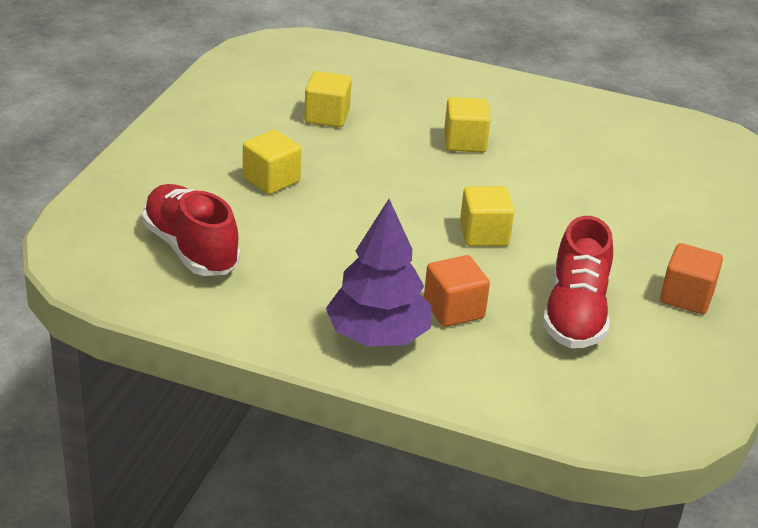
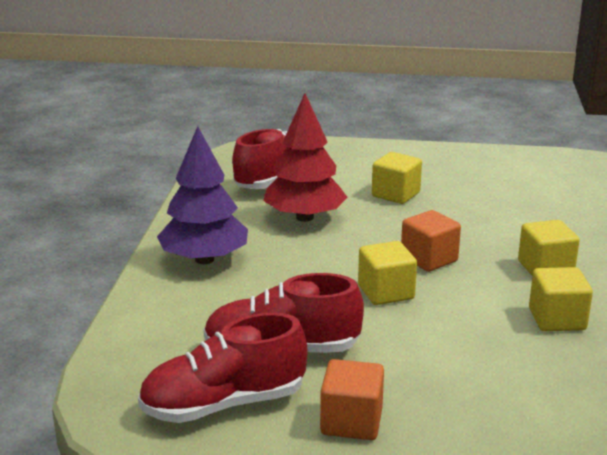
camera: 80 degrees right, 10 degrees down
(301, 250) = (305, 217): none -> red tree
(327, 116) = (519, 202): yellow cube -> yellow cube (557, 319)
(453, 309) = (256, 288): orange cube -> orange cube (429, 259)
(657, 361) = (224, 404): none -> red shoe

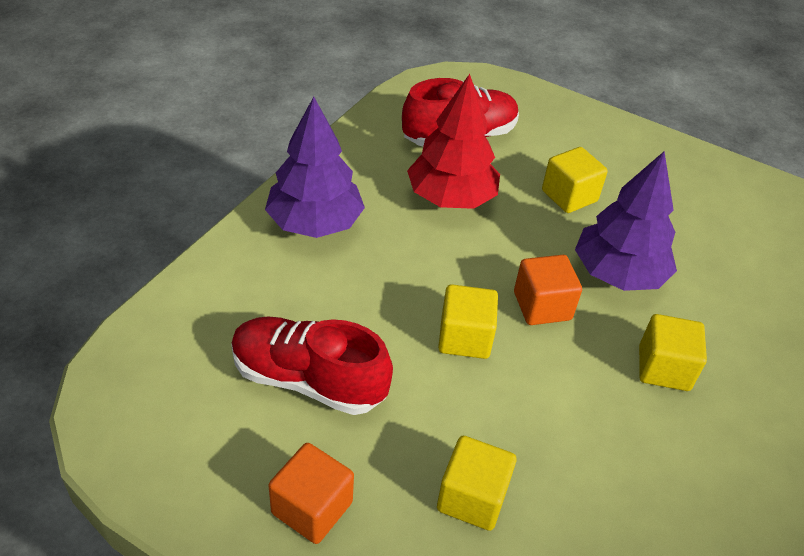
camera: 20 degrees right, 20 degrees up
(224, 404) = (209, 431): red shoe -> none
(469, 227) = (618, 274): none -> purple tree
(557, 319) = (624, 451): yellow cube -> yellow cube (472, 497)

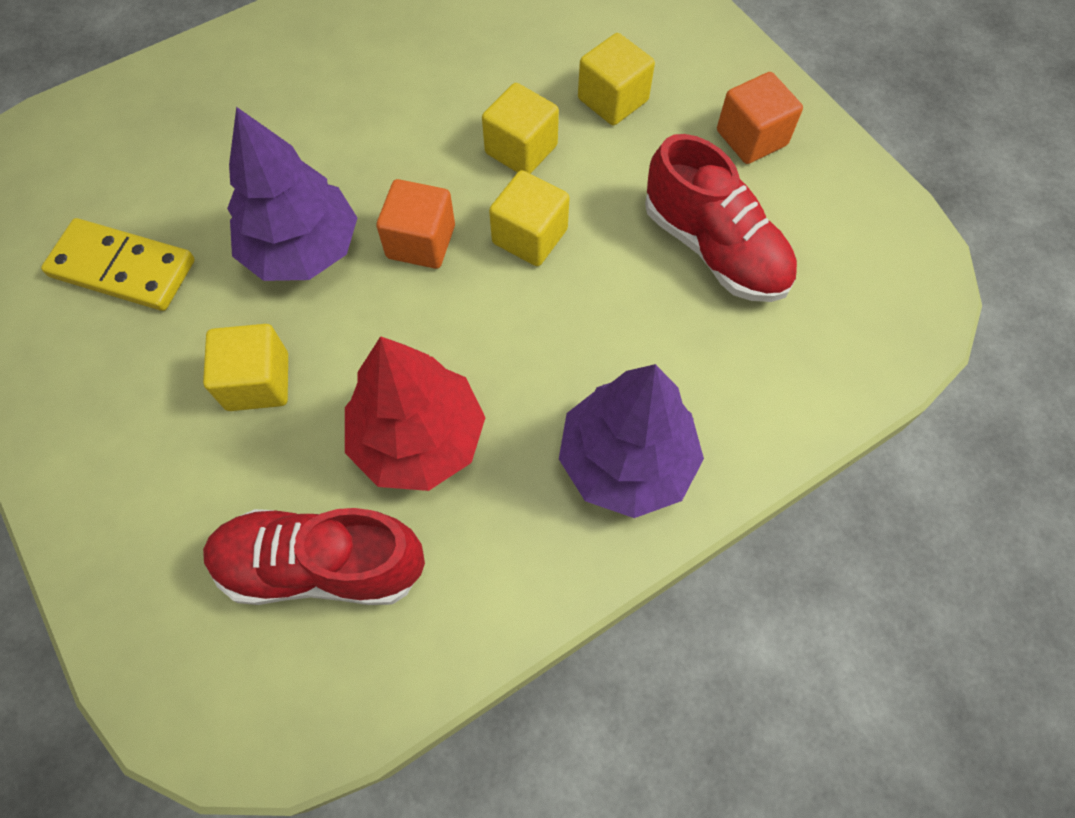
camera: 150 degrees left, 20 degrees up
(663, 368) = (354, 137): yellow cube -> yellow cube (521, 149)
(714, 226) = (123, 268): none -> yellow domino

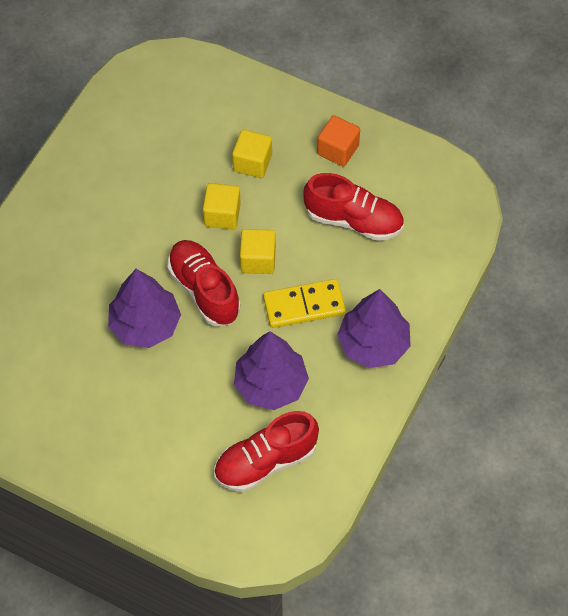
camera: 30 degrees left, 5 degrees down
(123, 268) = (58, 382): yellow domino -> yellow domino (304, 305)
(258, 382) = (173, 400): yellow cube -> none
(418, 438) = (270, 384): red tree -> purple tree
(421, 242) = (204, 290): orange cube -> red shoe

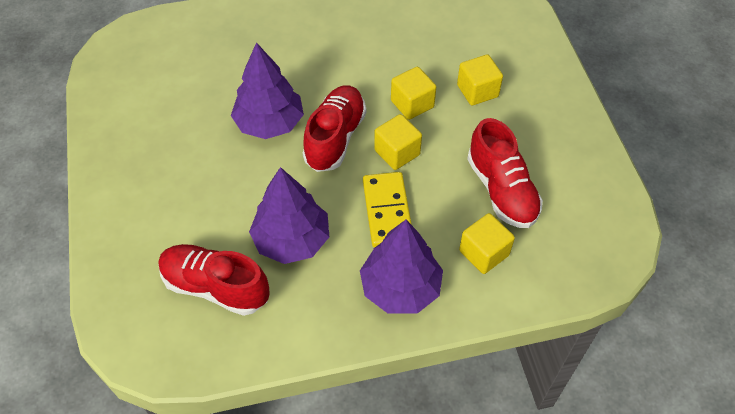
camera: 50 degrees right, 5 degrees down
(304, 305) = (387, 211): yellow domino -> yellow domino turned 45 degrees clockwise
(338, 150) = (552, 135): orange cube -> none
(393, 272) = (484, 253): none -> yellow cube

